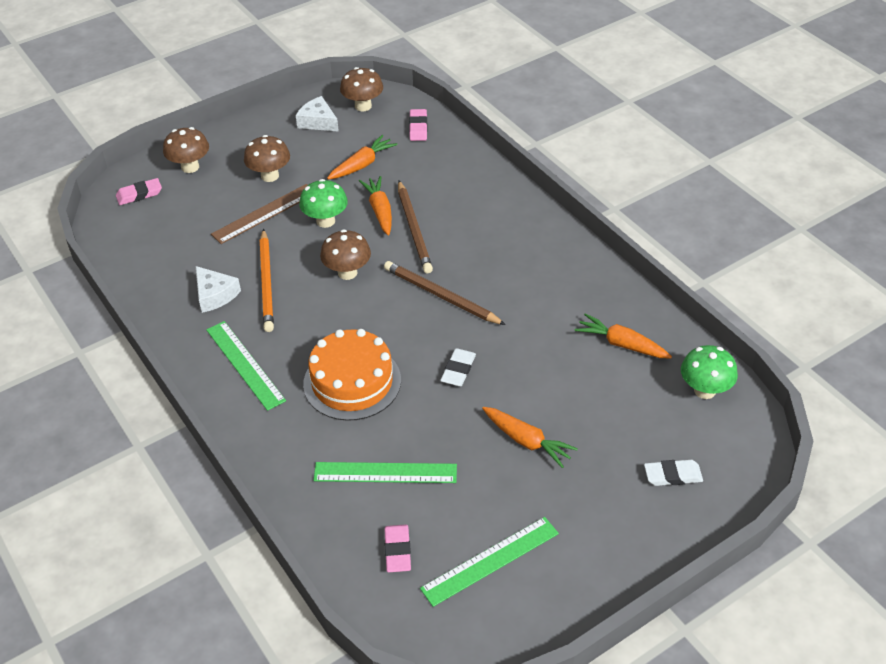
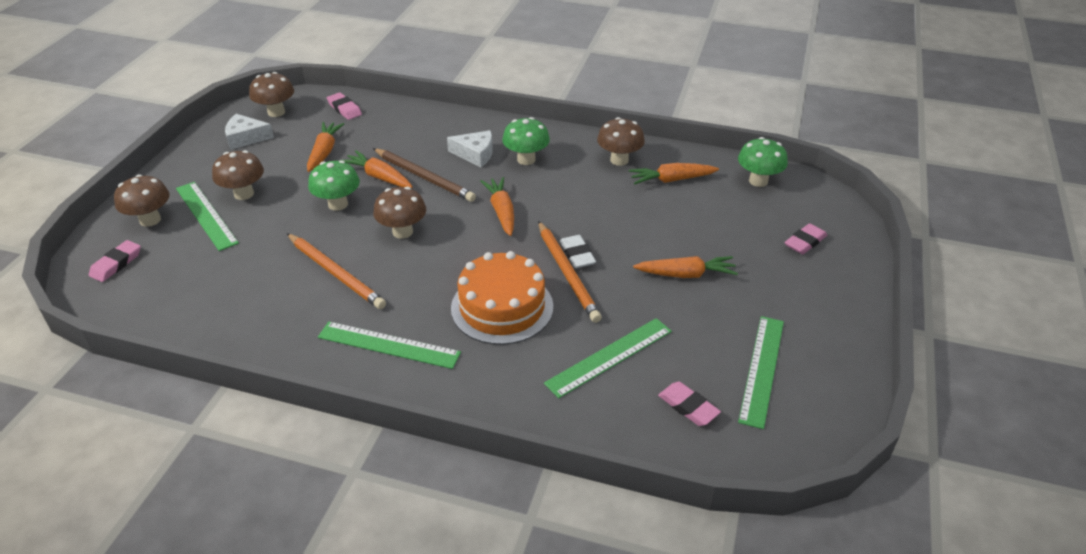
camera: 40 degrees left, 5 degrees down
(215, 295) = (294, 306): white cheese -> white cheese (475, 154)
(228, 182) = (206, 215): none -> green ruler
(264, 213) = (271, 223): brown ruler -> none
(432, 382) = (567, 273): none -> orange pencil
(441, 296) = (502, 212): brown pencil -> orange carrot
(515, 255) = (526, 159): none -> green mushroom
(597, 298) = (619, 160): none -> brown mushroom
(673, 475) = (805, 242): white eraser -> pink eraser

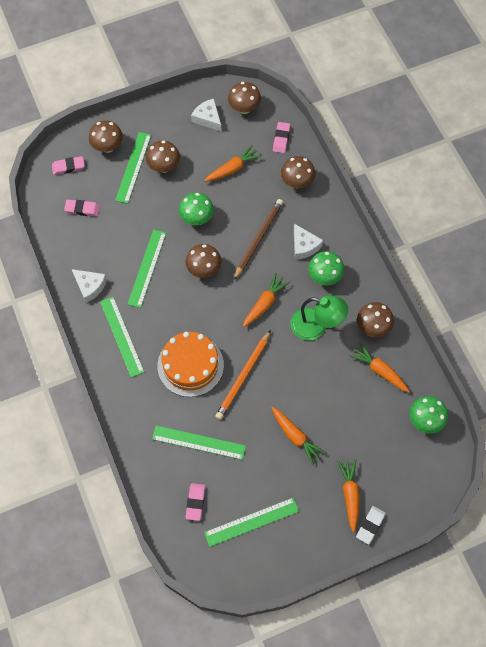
camera: 50 degrees right, 25 degrees up
(286, 335) = (90, 286): none -> white cheese
(336, 273) = (147, 268): orange pencil -> green ruler
(379, 177) = (237, 216): orange carrot -> orange carrot (350, 495)
(403, 123) = (297, 182): none -> brown mushroom
(424, 177) = (258, 239): brown pencil -> brown pencil turned 150 degrees counterclockwise
(573, 192) = (316, 326): none -> green lamp
(577, 254) = (263, 370): white eraser -> white eraser (370, 525)
(805, 242) = (384, 483): pink eraser -> pink eraser (82, 209)

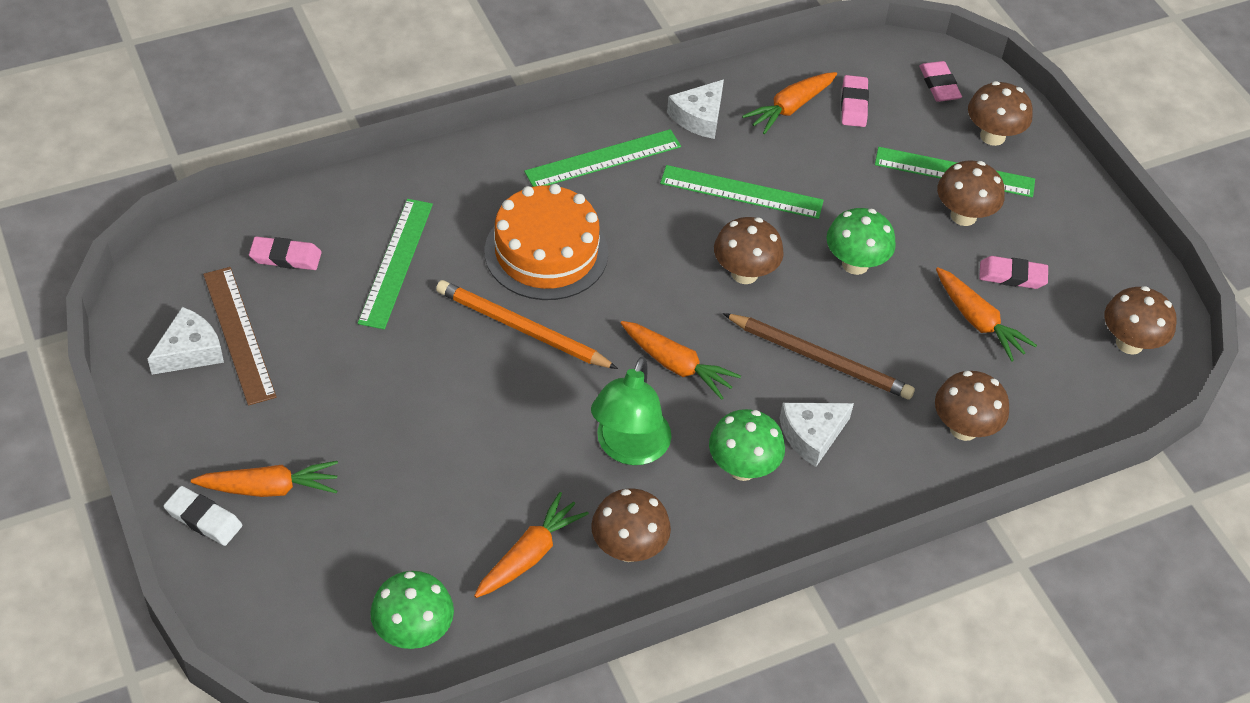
camera: 85 degrees right, 15 degrees down
(208, 118) = (1090, 283): white cheese -> white cheese (190, 351)
(251, 522) = (238, 334): green ruler -> brown ruler
(281, 139) = (1067, 404): pink eraser -> pink eraser (1012, 276)
(295, 437) = (395, 406): orange carrot -> orange carrot (790, 108)

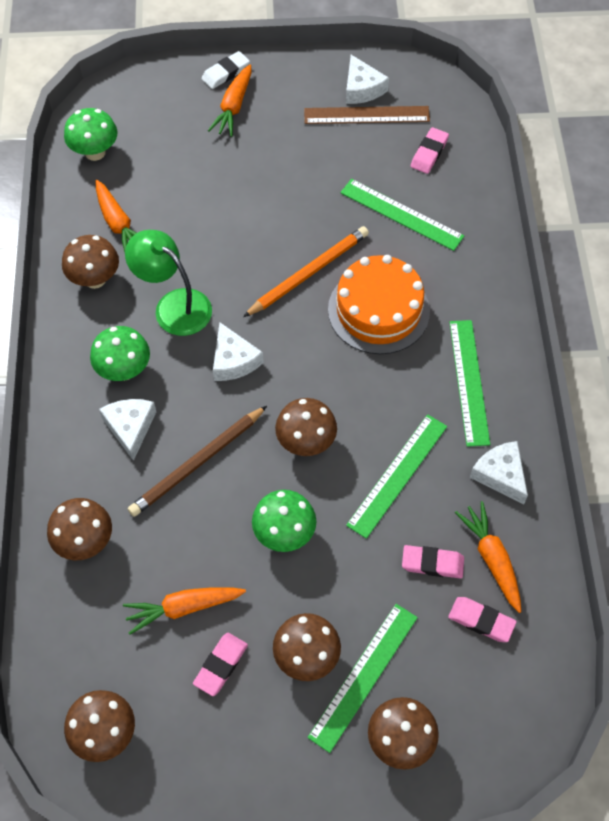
camera: 115 degrees right, 10 degrees up
(676, 365) = (233, 360): orange carrot -> white cheese
(939, 85) = (488, 721): pink eraser -> pink eraser (432, 563)

